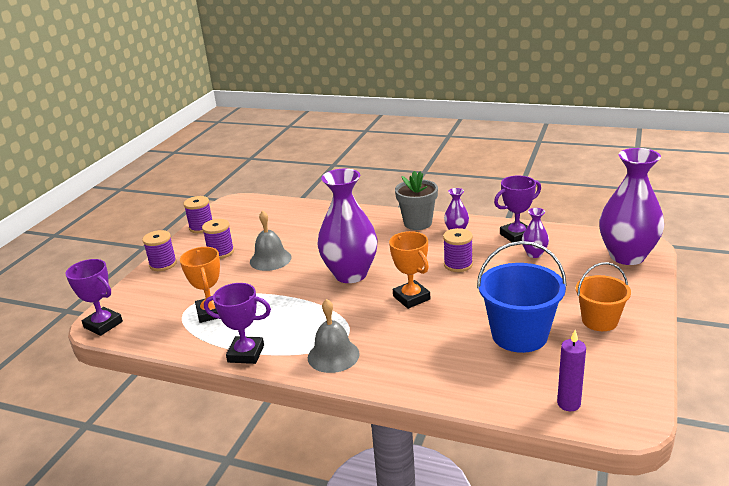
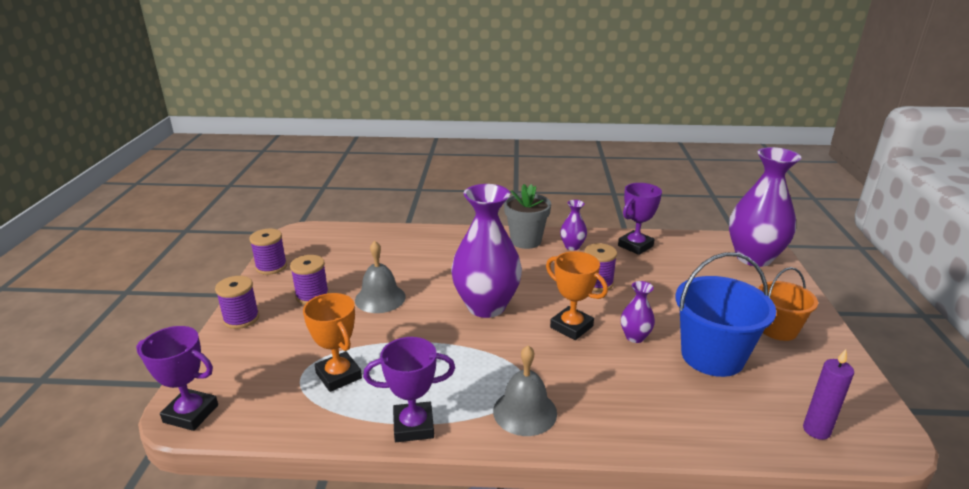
camera: 20 degrees left, 0 degrees up
(534, 254) = (666, 264): purple vase -> purple vase (635, 337)

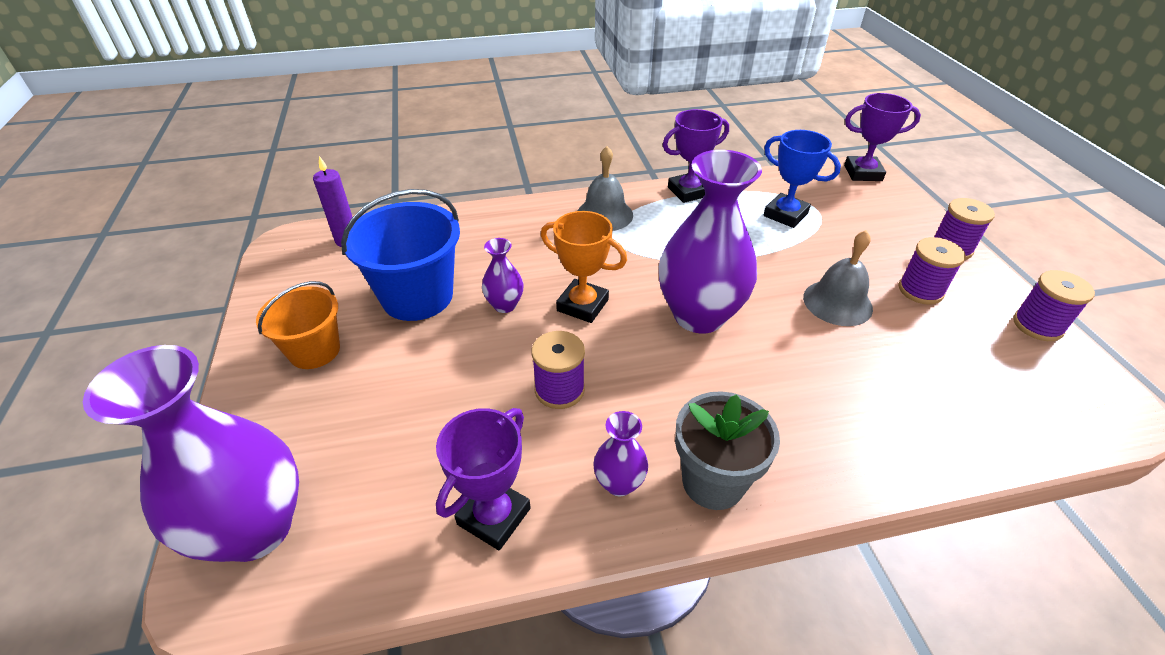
camera: 165 degrees right, 15 degrees up
(338, 375) = (785, 214): orange trophy -> blue trophy

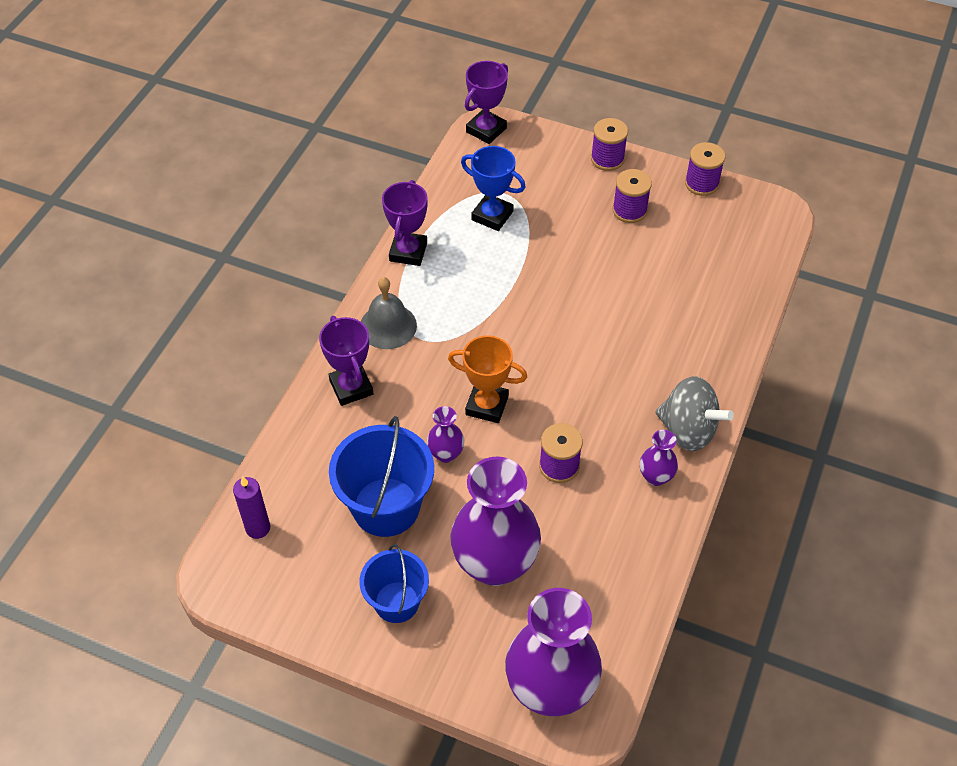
camera: 55 degrees left, 10 degrees up
(314, 351) = (396, 602): orange bucket -> blue bucket
(494, 516) = (633, 553): purple trophy -> purple trophy (351, 387)
(582, 305) = (487, 405): orange trophy -> orange trophy turned 45 degrees clockwise
(699, 315) = (553, 345): purple vase -> purple vase (495, 564)
(713, 482) = (688, 430): grey flower pot -> grey spinning top
(785, 214) = (492, 216): blue trophy -> blue trophy turned 45 degrees clockwise
(837, 302) = (604, 261): grey bell -> none

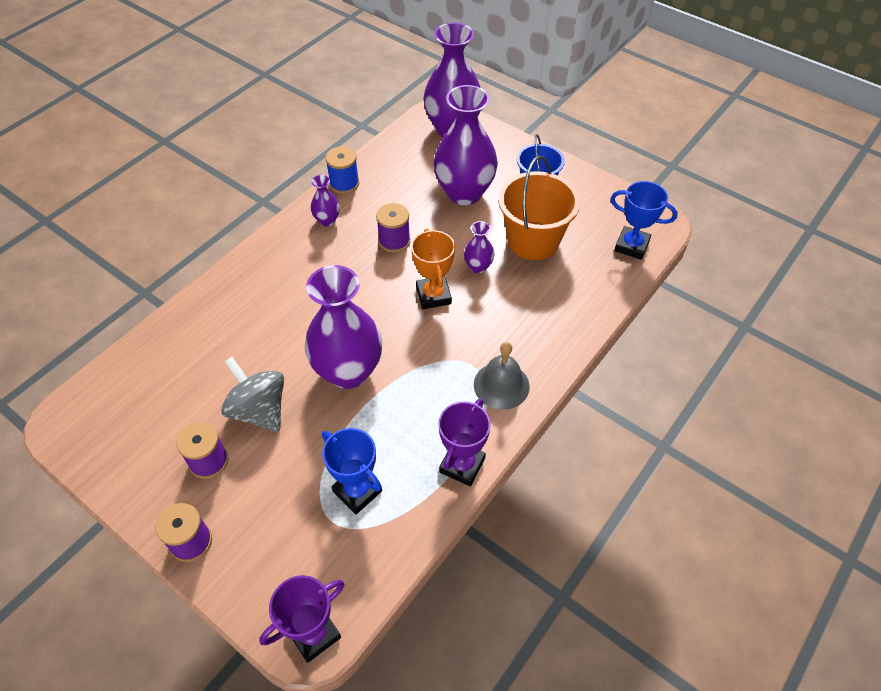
camera: 165 degrees left, 0 degrees up
(258, 528) = (631, 246): purple candle -> blue trophy
(351, 387) = (545, 335): purple trophy -> none
(386, 507) = (533, 240): blue bucket -> orange bucket
(487, 405) = (433, 295): orange trophy -> orange trophy turned 45 degrees clockwise
(544, 307) = (348, 371): none -> purple vase
(663, 540) = (344, 184): none -> blue spool
(688, 430) = (284, 245): grey spinning top -> grey spinning top (259, 410)
(701, 184) = (111, 478): purple spool -> none

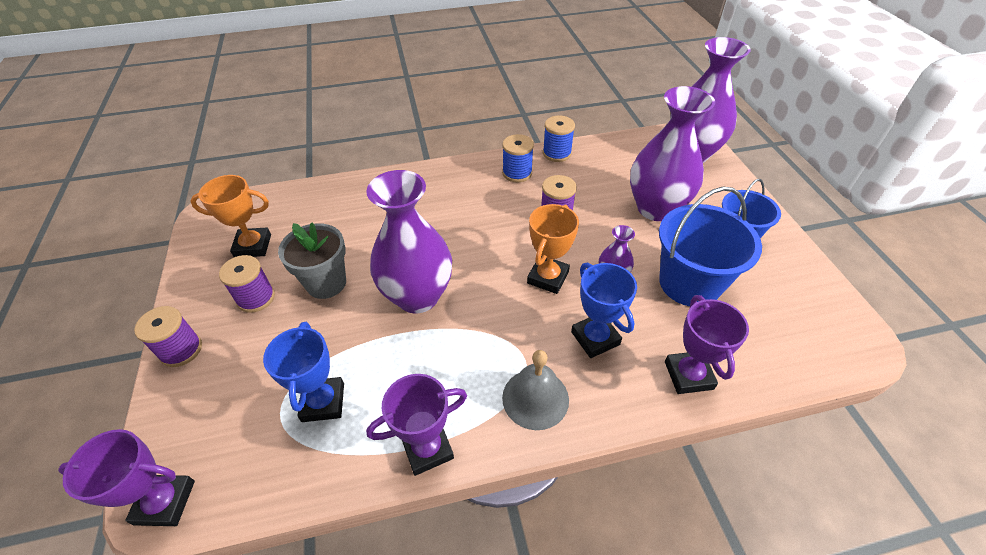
camera: 40 degrees right, 5 degrees down
(150, 424) = (253, 246): none -> orange trophy
(259, 410) = (326, 283): grey spinning top -> grey flower pot
(327, 220) = (517, 173): purple vase -> blue spool
(533, 240) = (689, 283): orange bucket -> blue bucket
(581, 306) = (688, 375): none -> purple trophy
(631, 246) = (803, 349): blue trophy -> blue trophy (595, 338)

